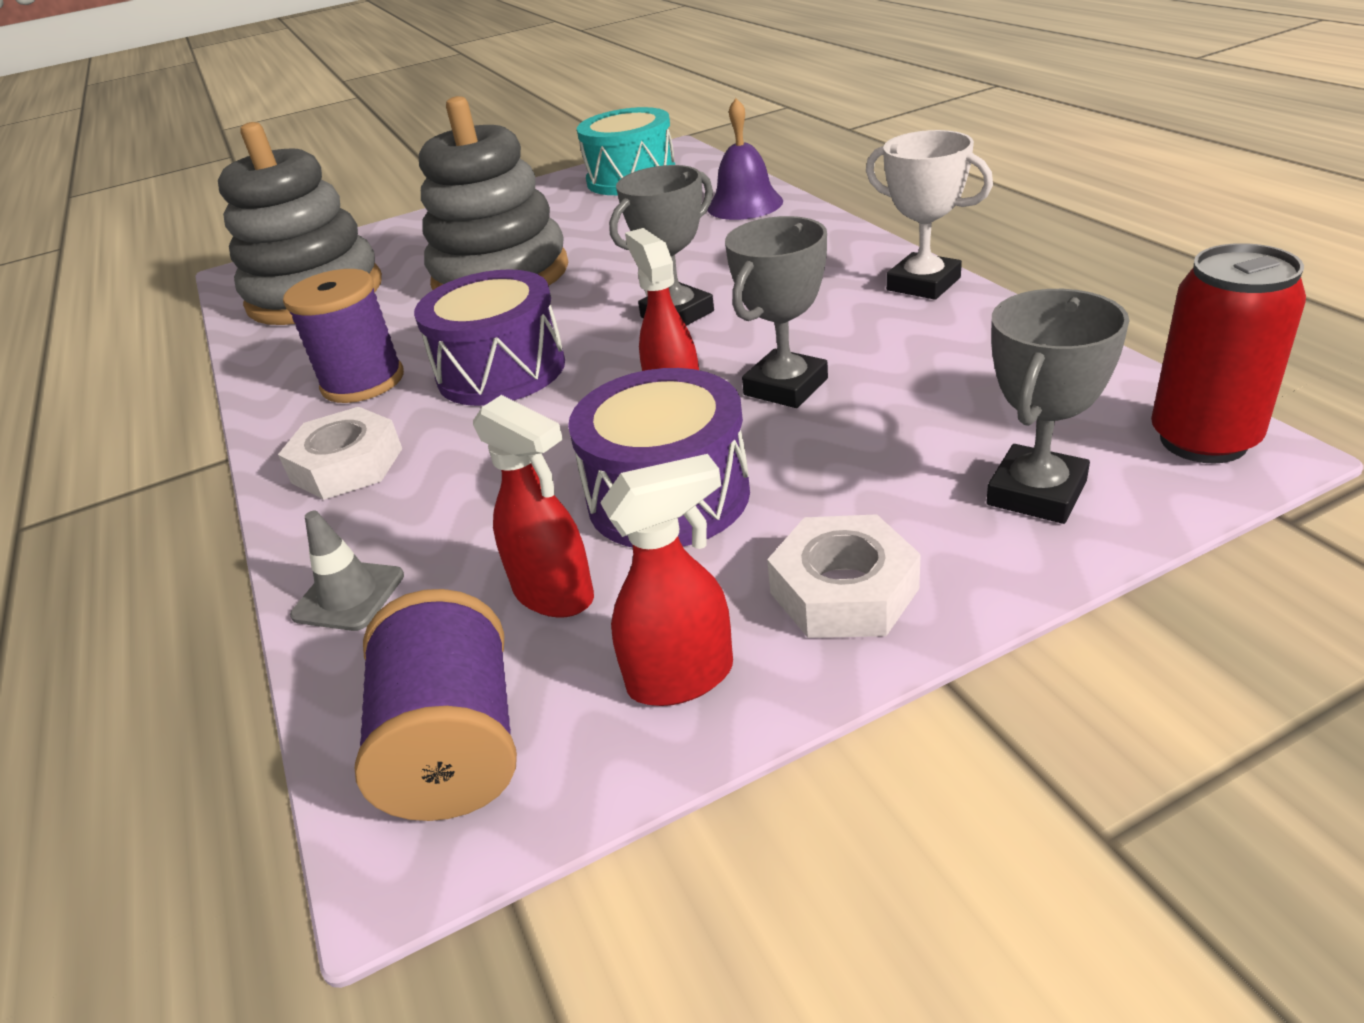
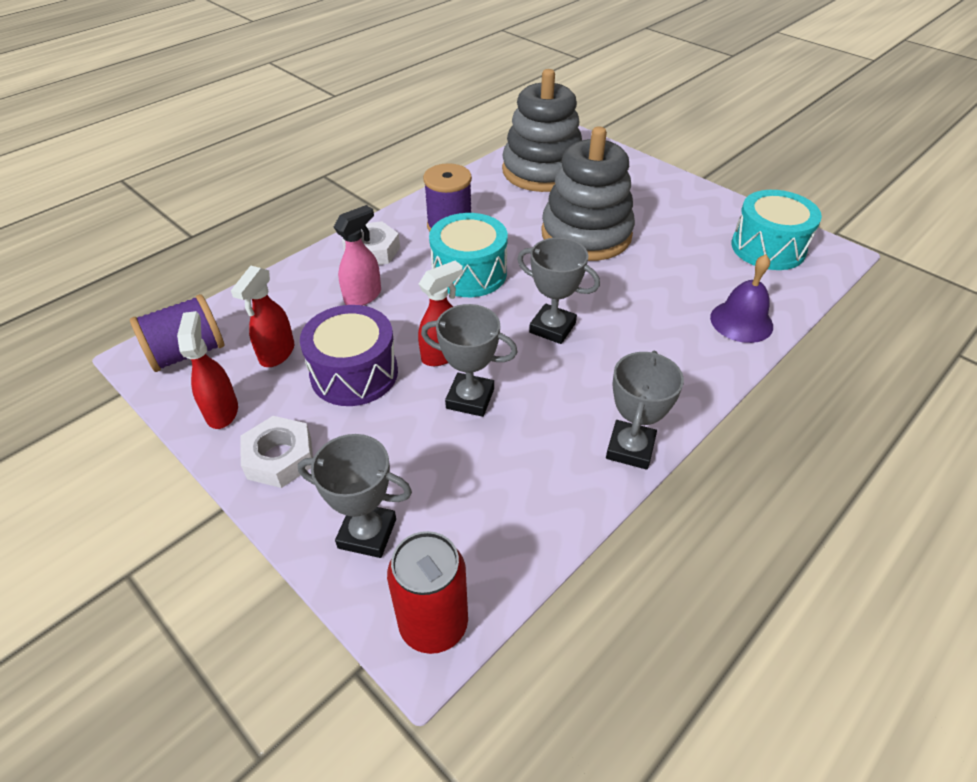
camera: 65 degrees right, 10 degrees up
(349, 596) = (276, 289): grey traffic cone -> none
(469, 480) = (363, 296): none -> pink spray bottle
(501, 371) = (469, 273): purple drum -> turquoise drum
(682, 677) = (222, 411): red spray bottle -> red spray bottle turned 150 degrees counterclockwise
(923, 284) = (630, 448): white trophy -> grey trophy

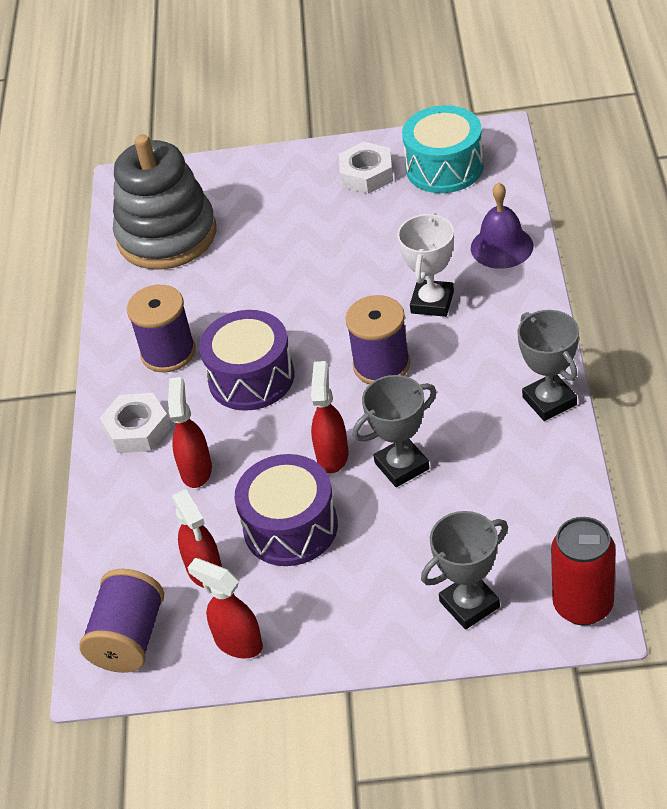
camera: 40 degrees left, 0 degrees up
(279, 457) = (335, 625): white nut -> white nut (366, 174)
(363, 296) = (196, 470): pink spray bottle -> red spray bottle
(469, 273) = (251, 378): turquoise drum -> purple drum
(552, 328) = (381, 365): grey trophy -> purple spool
(586, 234) = (294, 266): grey stacking toy -> none
(641, 318) = (432, 302): none -> white trophy

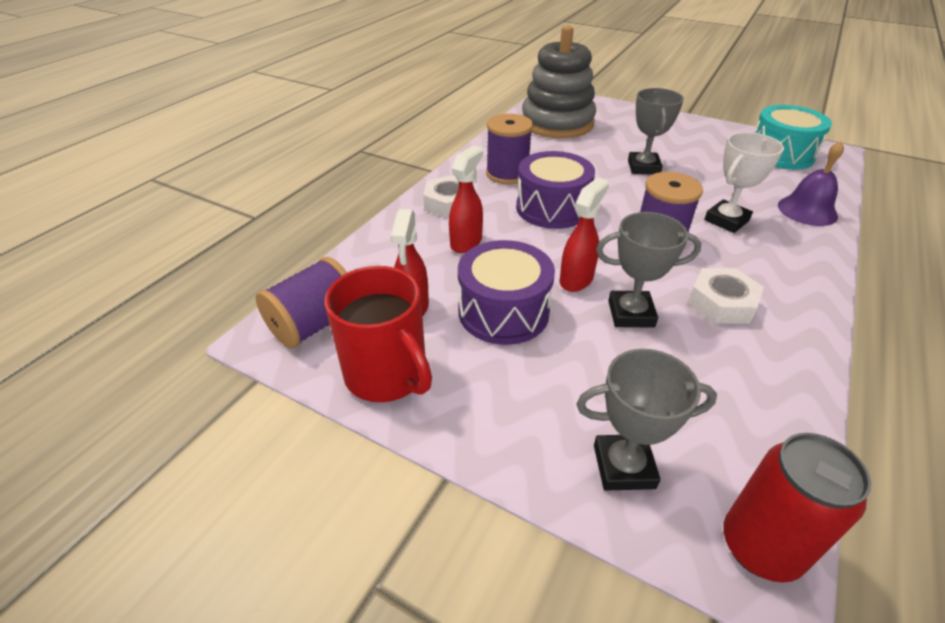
camera: 25 degrees right, 5 degrees down
(238, 642) = (387, 374): red spray bottle -> red mug
(366, 174) = (716, 139): white nut -> white nut (721, 303)
(549, 401) = (805, 329): grey trophy -> grey trophy (643, 167)

